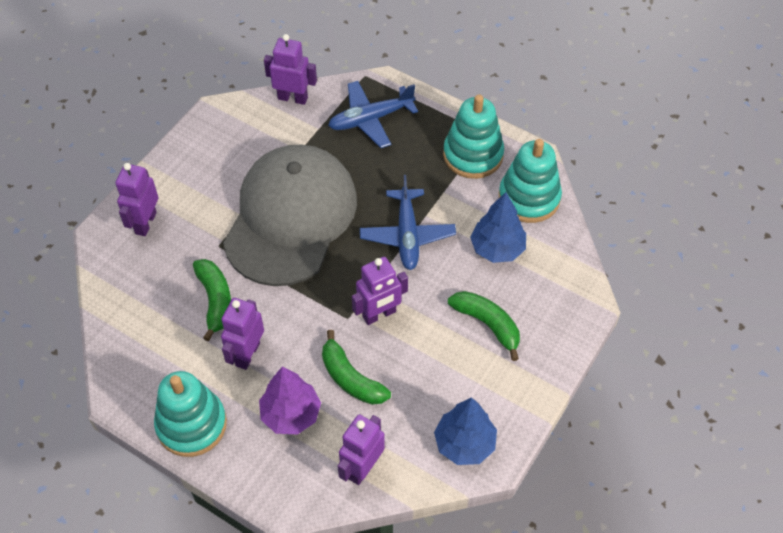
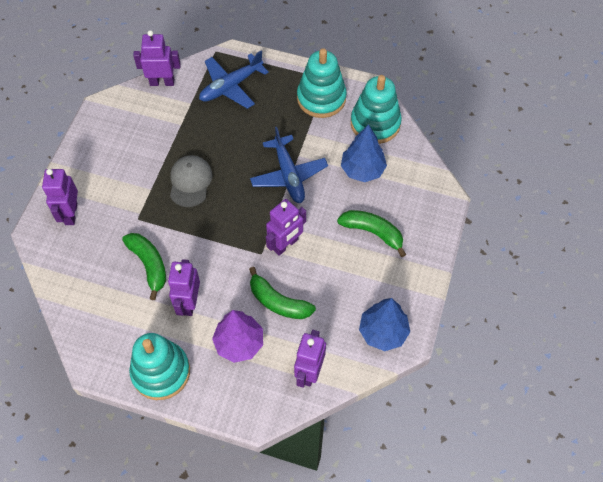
camera: 15 degrees left, 5 degrees up
(290, 217) = (190, 182): grey cap -> grey cap, size x0.43

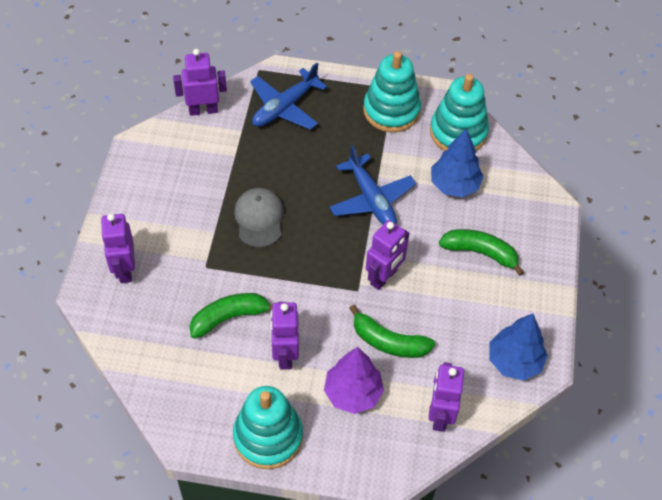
camera: 10 degrees left, 5 degrees down
(149, 265) = (230, 317): green banana -> green banana turned 75 degrees counterclockwise

